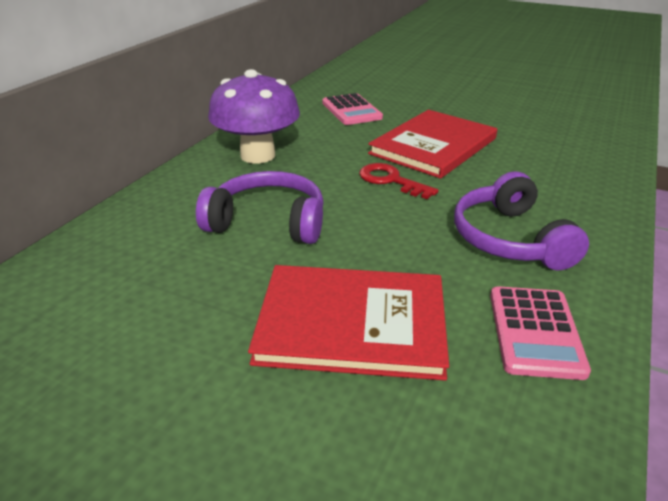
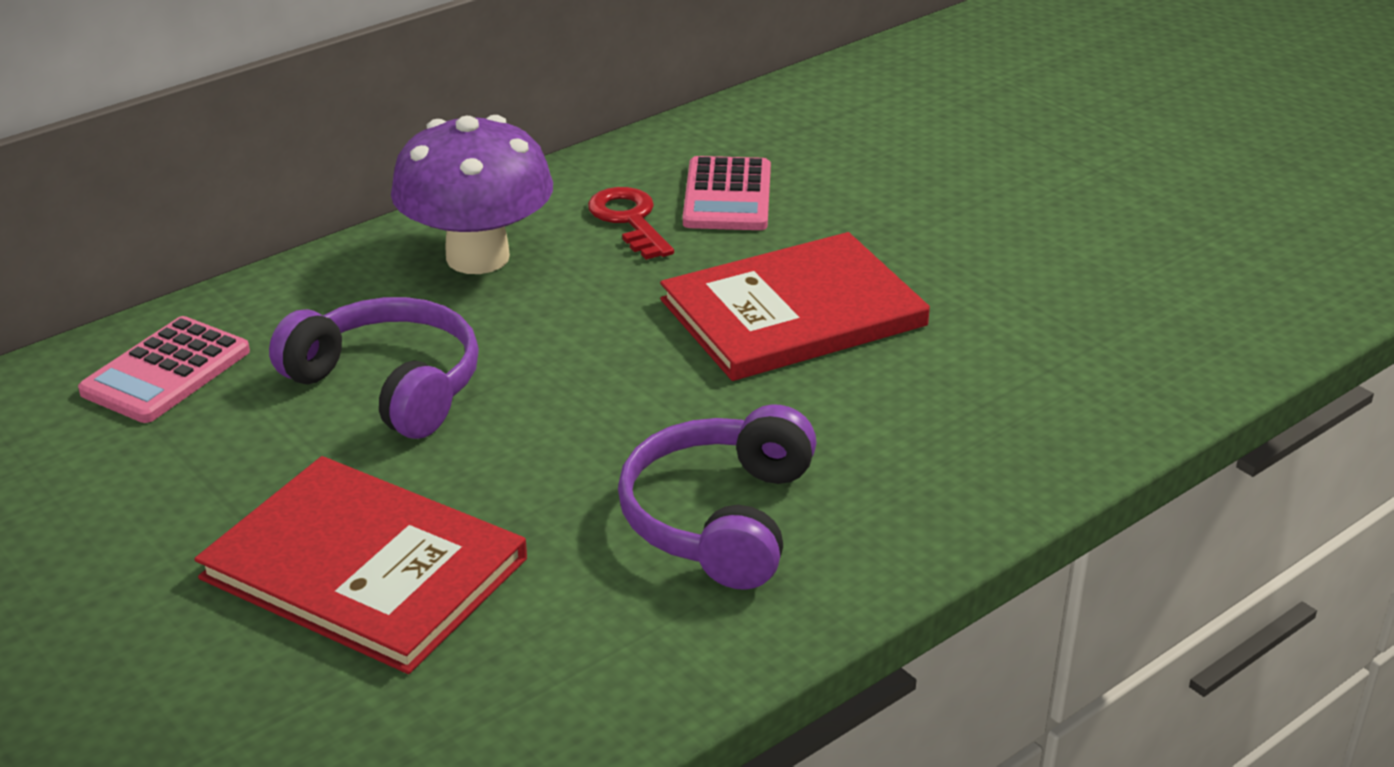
camera: 25 degrees right, 0 degrees up
(390, 180) = (645, 362): red key -> red key (629, 220)
(535, 332) = (591, 658): pink calculator -> pink calculator (166, 372)

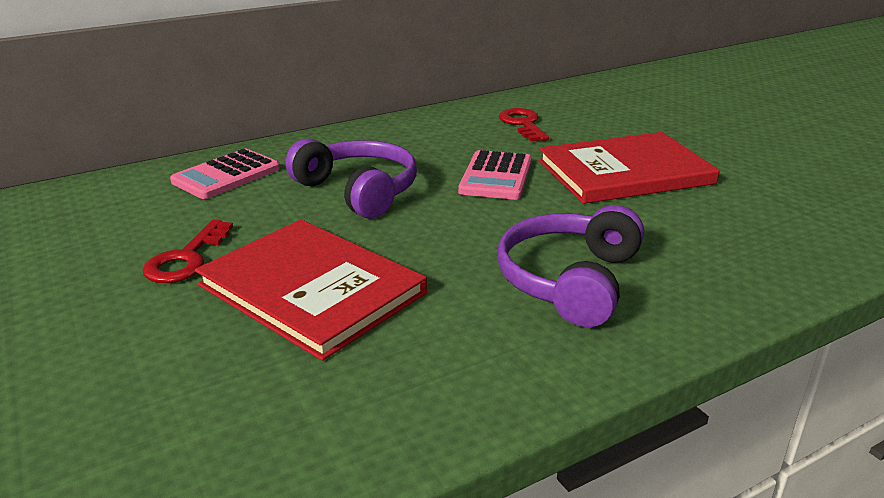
camera: 10 degrees right, 5 degrees down
(163, 536) = (186, 259): none -> red key
(477, 257) = (428, 135): purple mushroom -> none
(727, 196) = (584, 117): pink calculator -> pink calculator (496, 176)

